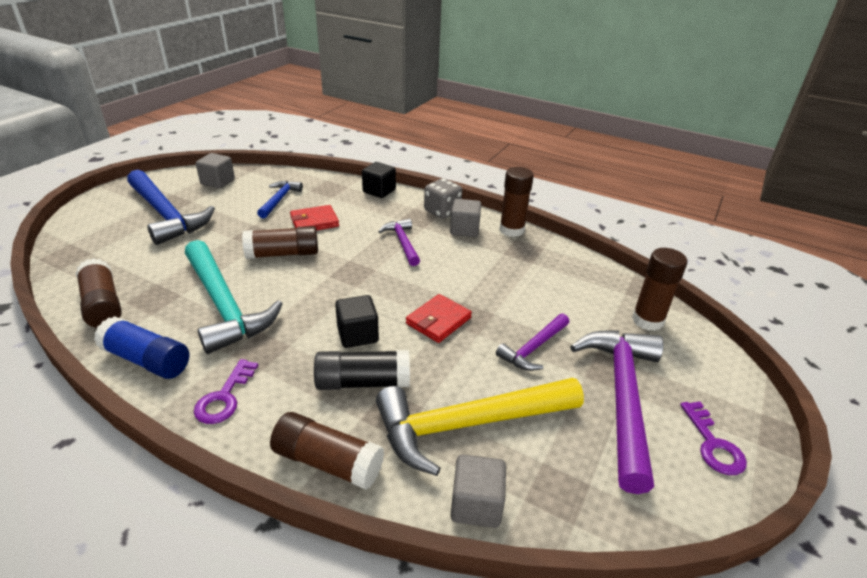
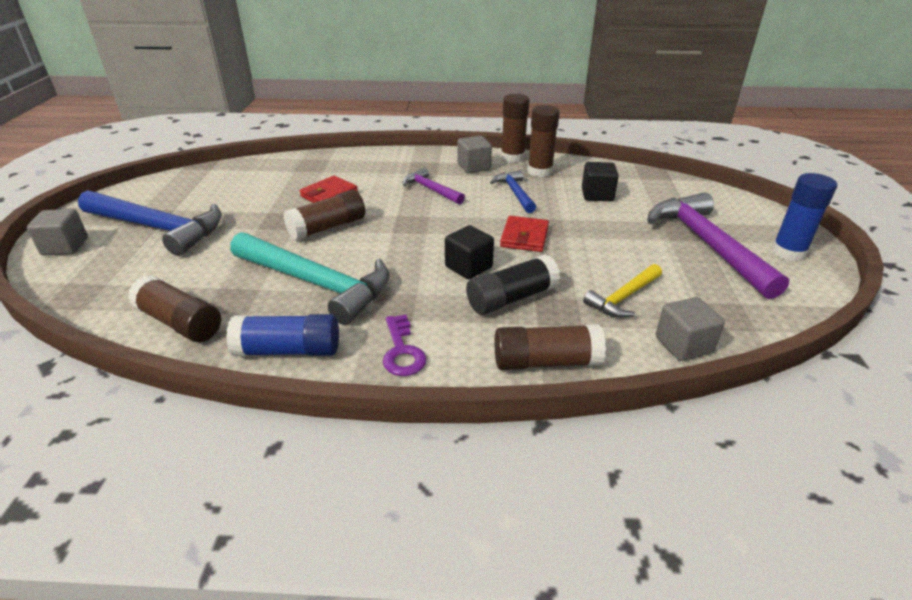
camera: 25 degrees left, 0 degrees up
(218, 182) = (184, 186): grey cube -> grey cube (65, 247)
(279, 200) = (271, 185): blue hammer -> blue hammer (515, 193)
(379, 191) = (364, 156): black cube -> black cube (597, 195)
(442, 211) = (440, 158): grey dice -> none
(468, 424) = (623, 297): yellow hammer -> yellow hammer, size x0.52
(533, 348) = (616, 233): purple hammer -> none
(647, 320) = (674, 191): brown glue stick -> brown glue stick (540, 171)
(713, 444) = (788, 252): purple key -> blue glue stick

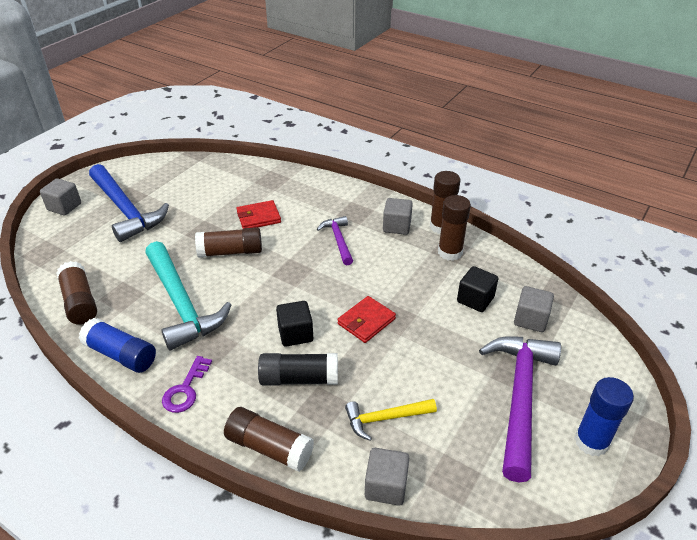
camera: 30 degrees right, 5 degrees up
(515, 193) = (404, 270): blue hammer -> none
(653, 194) = (530, 319): none -> grey cube

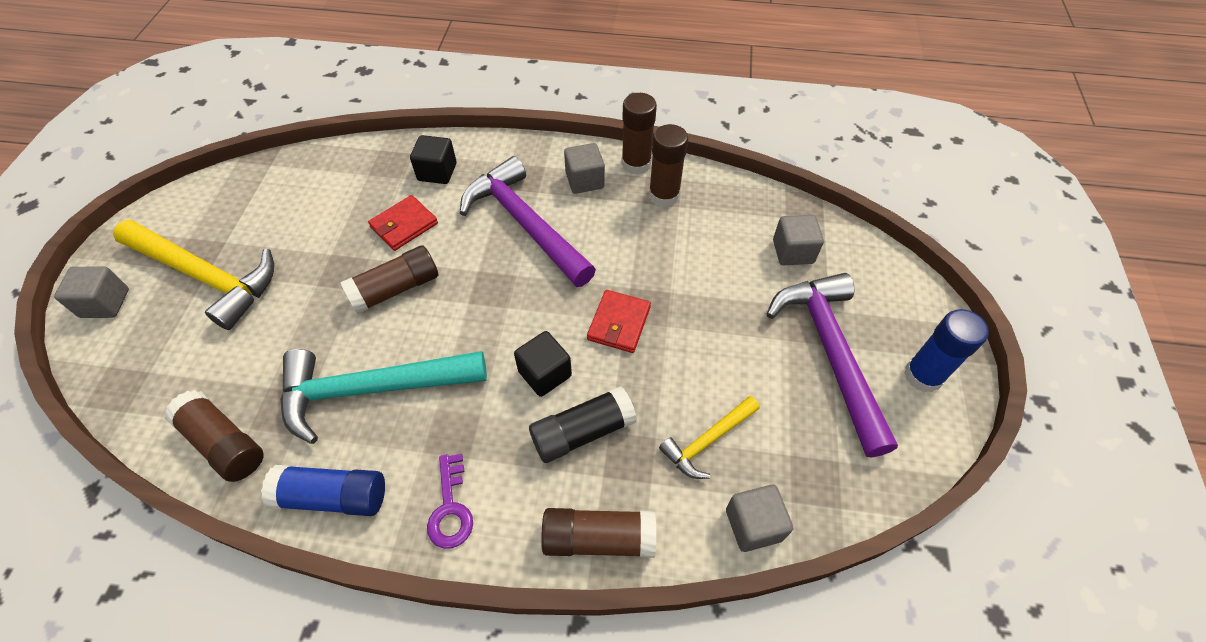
camera: 25 degrees left, 15 degrees up
(125, 210) = (206, 277): blue hammer -> yellow hammer
(181, 303) = (372, 389): turquoise hammer -> turquoise hammer turned 135 degrees clockwise
(338, 240) = (525, 224): purple hammer -> purple hammer, size x1.91
(475, 299) = (723, 248): black cube -> black cube (437, 172)

